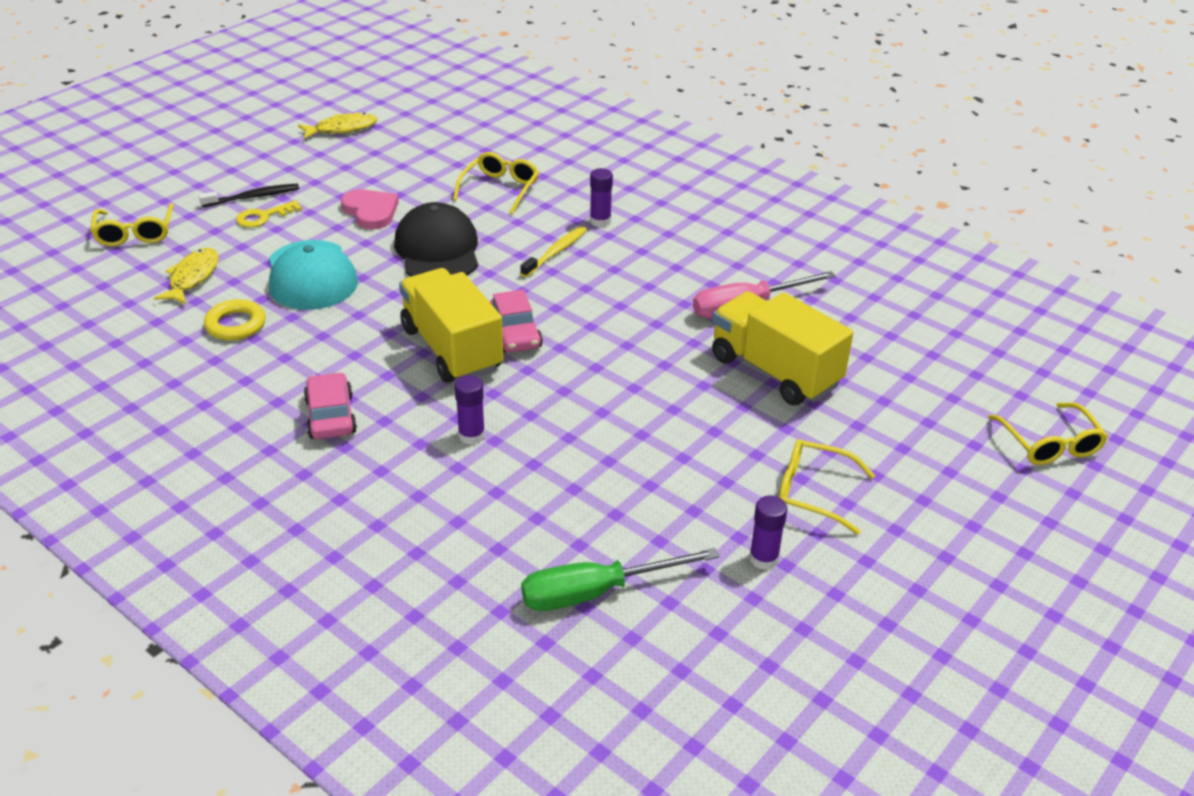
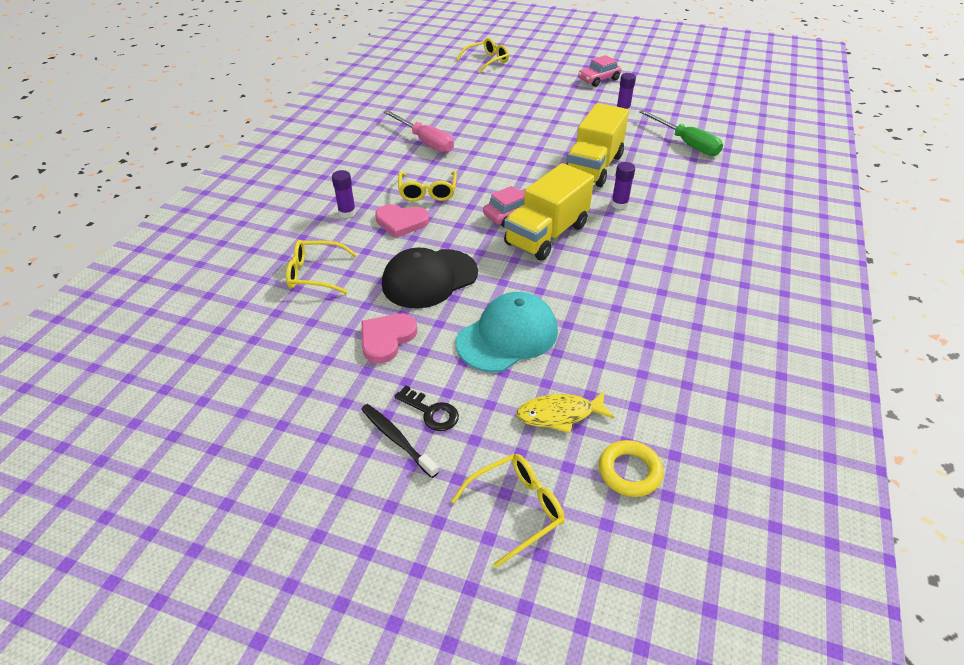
camera: 110 degrees left, 5 degrees up
(235, 325) = (601, 352): yellow ring -> yellow ring (629, 471)
(263, 217) = (431, 412): yellow key -> black key
(330, 416) = (653, 262): pink car -> pink car (598, 79)
(342, 129) = (215, 429): yellow fish -> none
(555, 252) = (401, 222): yellow toothbrush -> pink heart
(775, 371) = (482, 125): yellow truck -> yellow truck (593, 167)
(812, 492) = (569, 105): yellow glasses -> yellow glasses (428, 192)

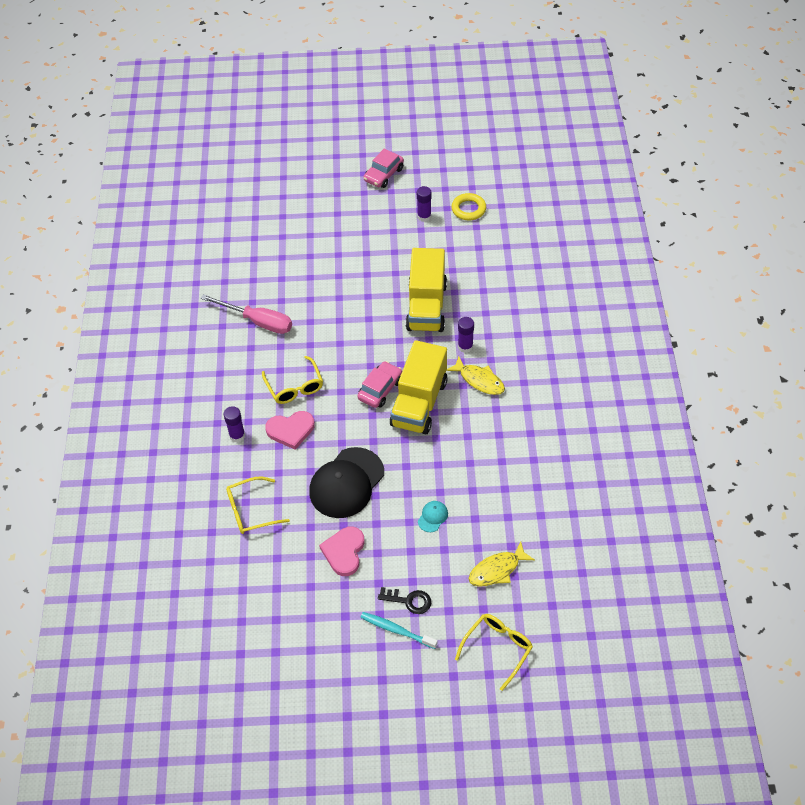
camera: 20 degrees left, 10 degrees up
(397, 439) = (396, 630): black toothbrush -> turquoise toothbrush
(487, 61) = (257, 176): yellow glasses -> none
(507, 336) = (432, 517): turquoise cap -> turquoise cap, size x0.41
(622, 233) = (479, 380): none -> yellow fish
(629, 471) = (558, 595): yellow ring -> yellow ring (468, 209)
(686, 143) = (496, 247): green screwdriver -> none

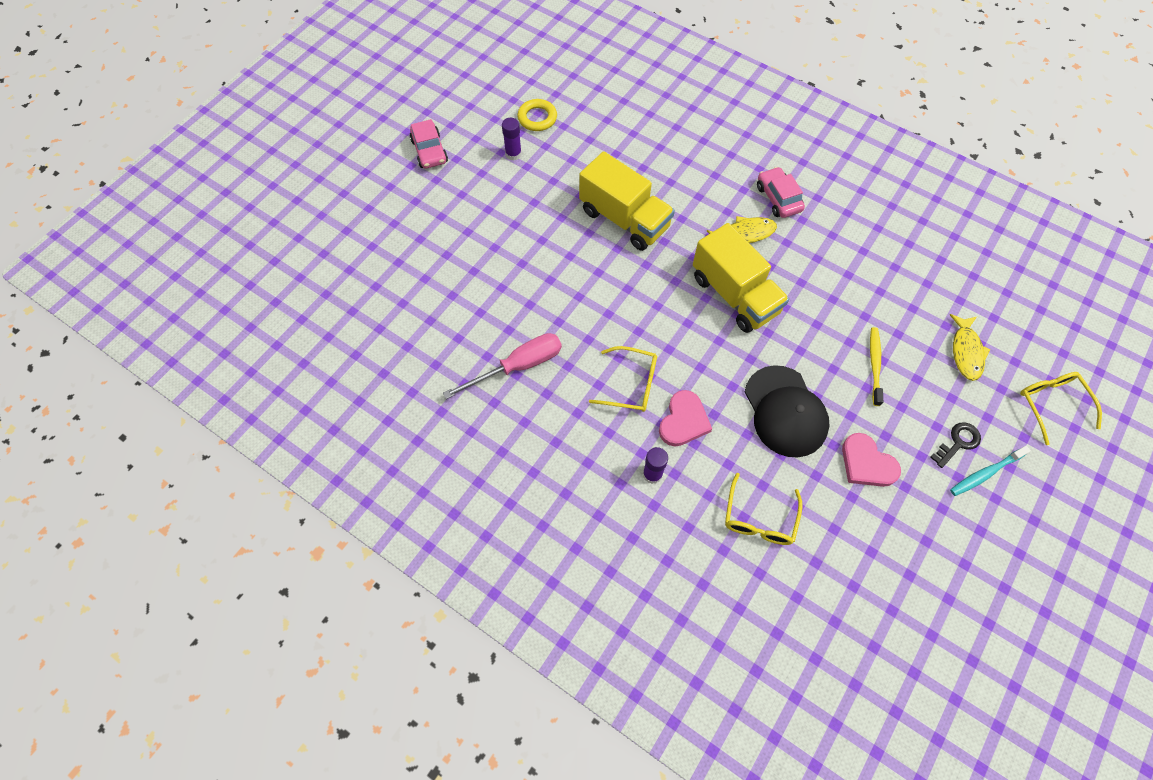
camera: 55 degrees left, 10 degrees up
(380, 389) = (693, 315): pink car -> pink car (778, 198)
(432, 517) = (874, 365): turquoise cap -> yellow toothbrush
(465, 346) = (697, 220): purple glue stick -> none

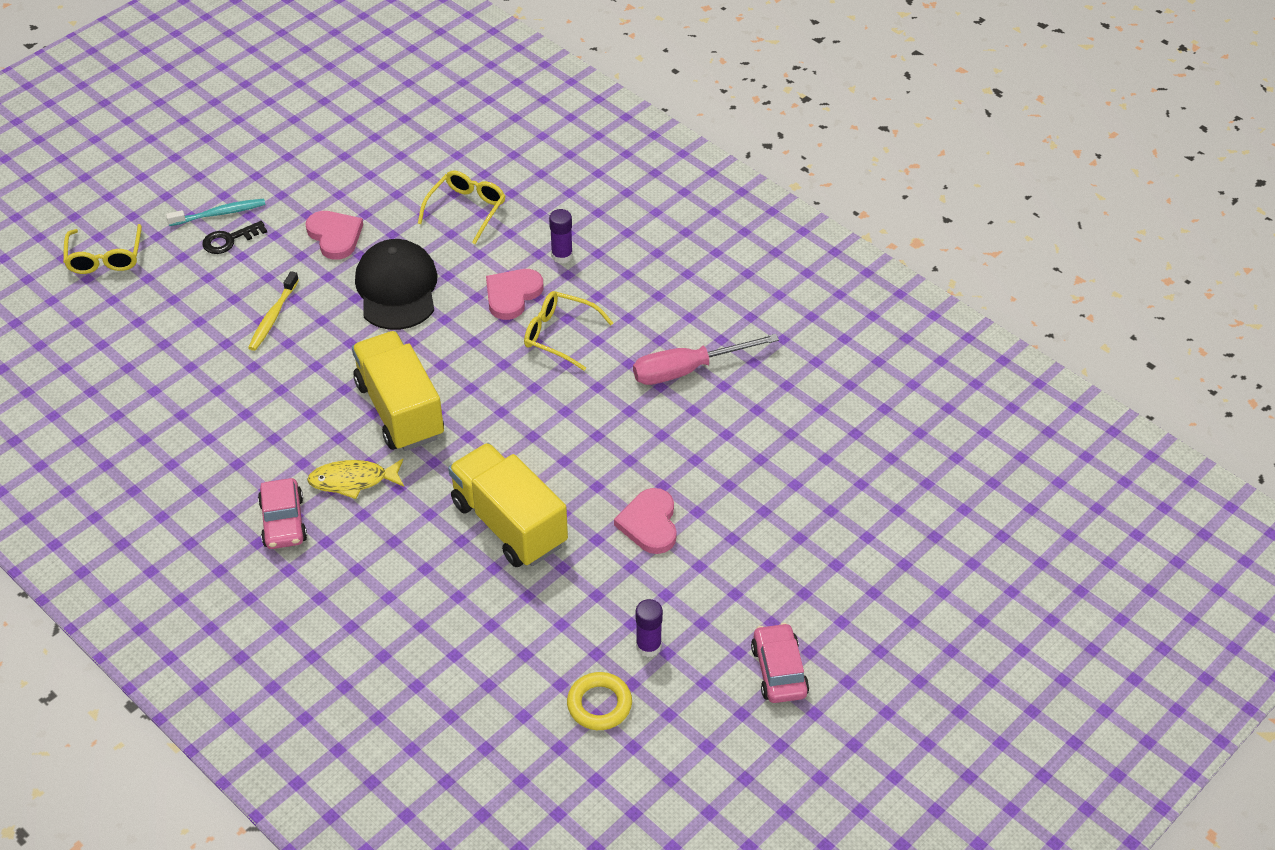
camera: 170 degrees left, 15 degrees down
(526, 233) = (649, 523): none -> pink heart
(966, 352) = (160, 315): yellow fish -> none

